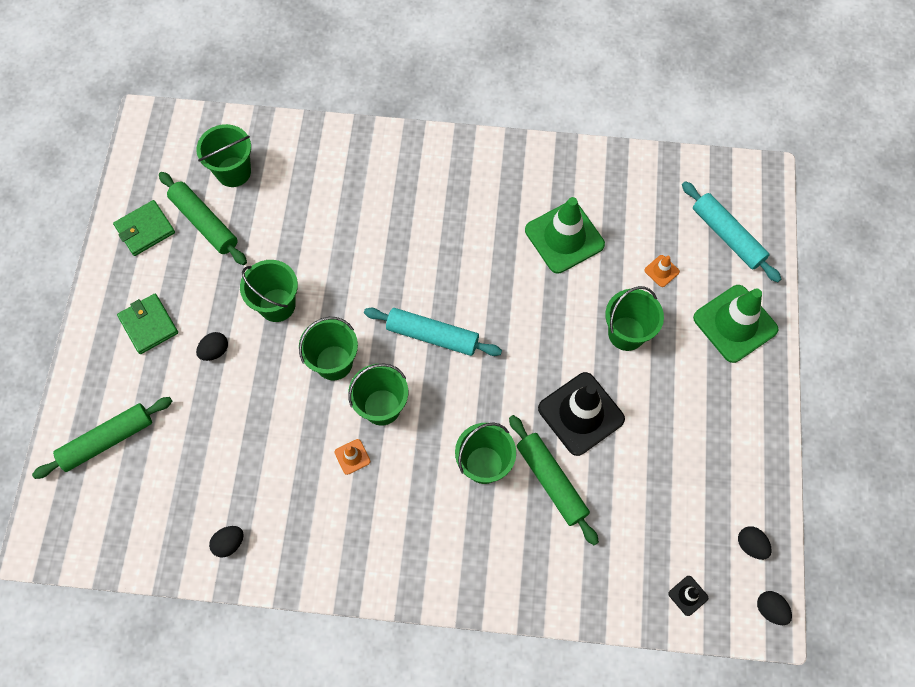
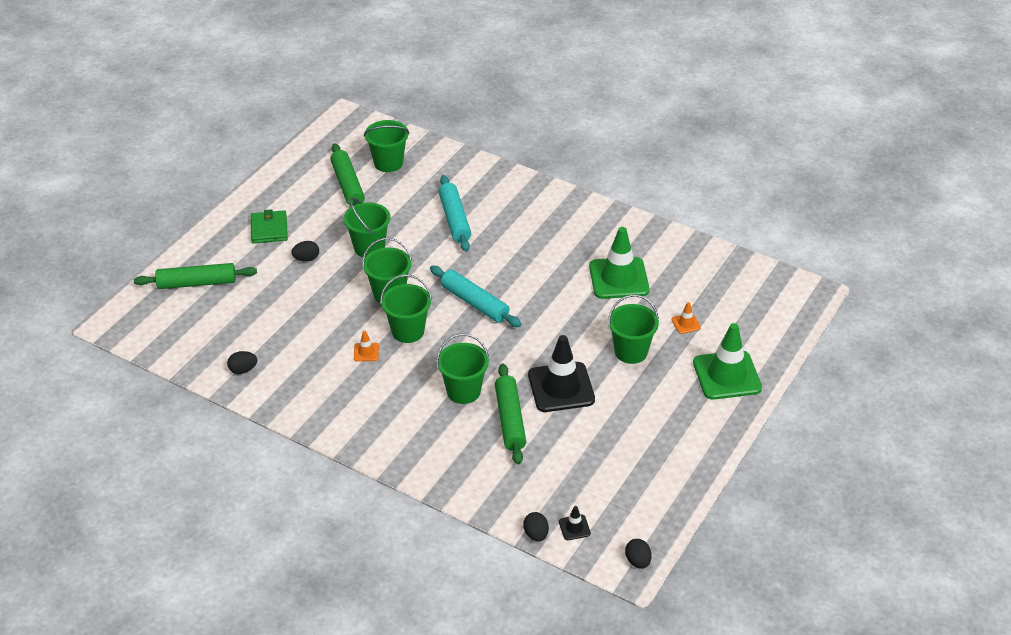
camera: 25 degrees right, 25 degrees down
(145, 229) = (302, 176): green wallet -> none
(727, 236) = (756, 320): turquoise rolling pin -> turquoise rolling pin (454, 219)
(750, 545) = (648, 516): black egg -> black egg (536, 534)

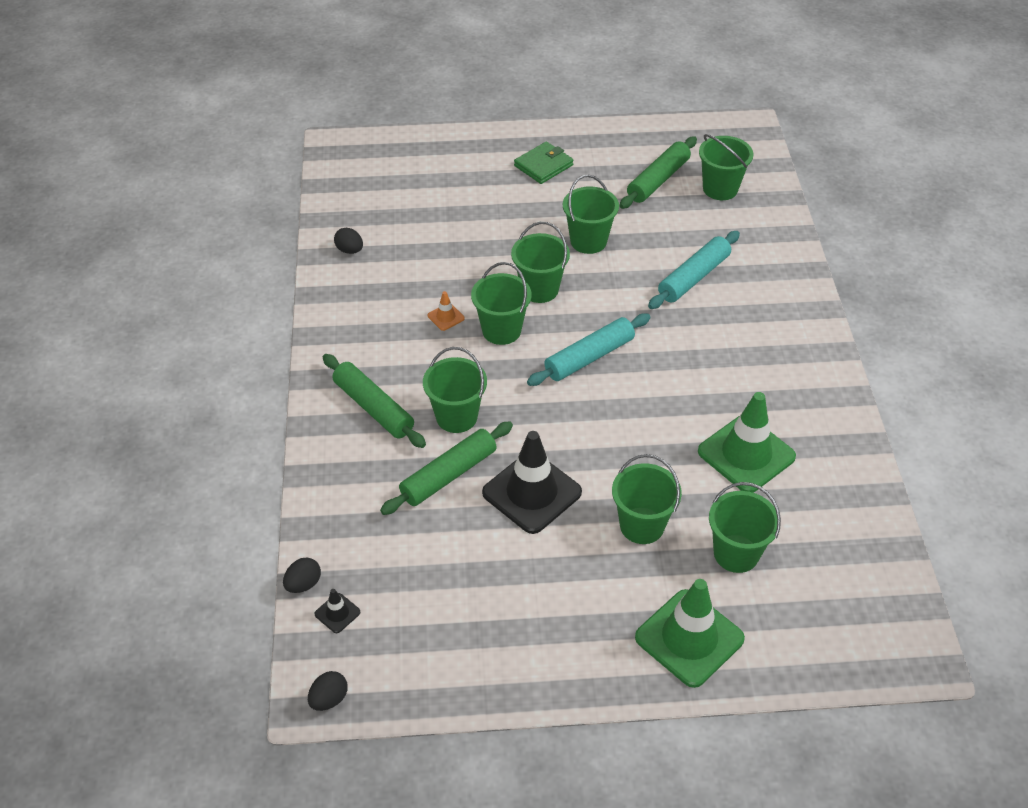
camera: 55 degrees right, 5 degrees up
(197, 283) = (430, 162): green rolling pin -> green rolling pin (373, 407)
(306, 259) = (530, 209): black egg -> none
(474, 303) = (589, 357): turquoise rolling pin -> turquoise rolling pin turned 45 degrees clockwise
(686, 323) = (736, 553): orange traffic cone -> green bucket

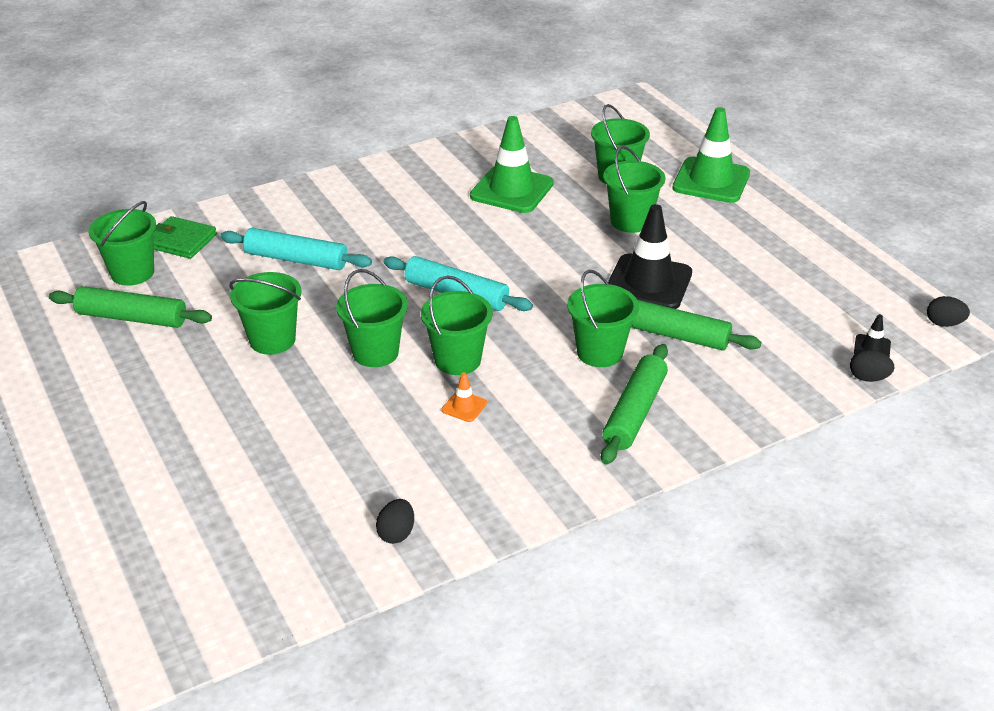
camera: 115 degrees left, 10 degrees down
(543, 165) = (134, 414): green wallet -> green wallet (181, 241)

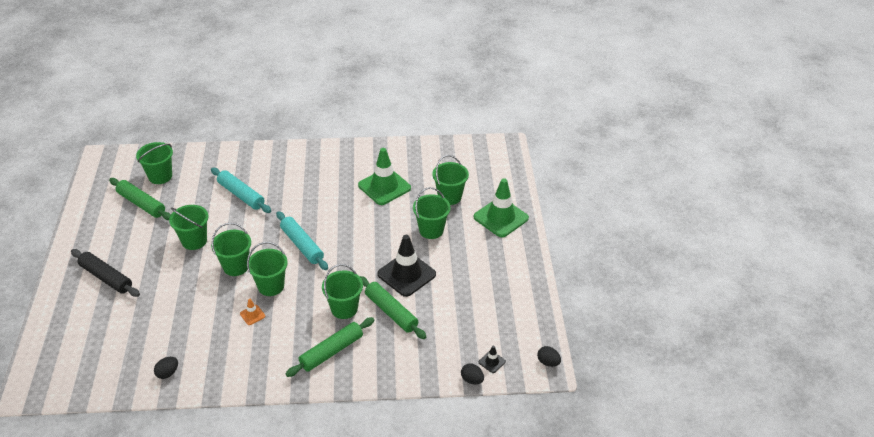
camera: 25 degrees right, 5 degrees up
(159, 437) = (106, 277): none -> black rolling pin
(181, 241) = (196, 164): green wallet -> none

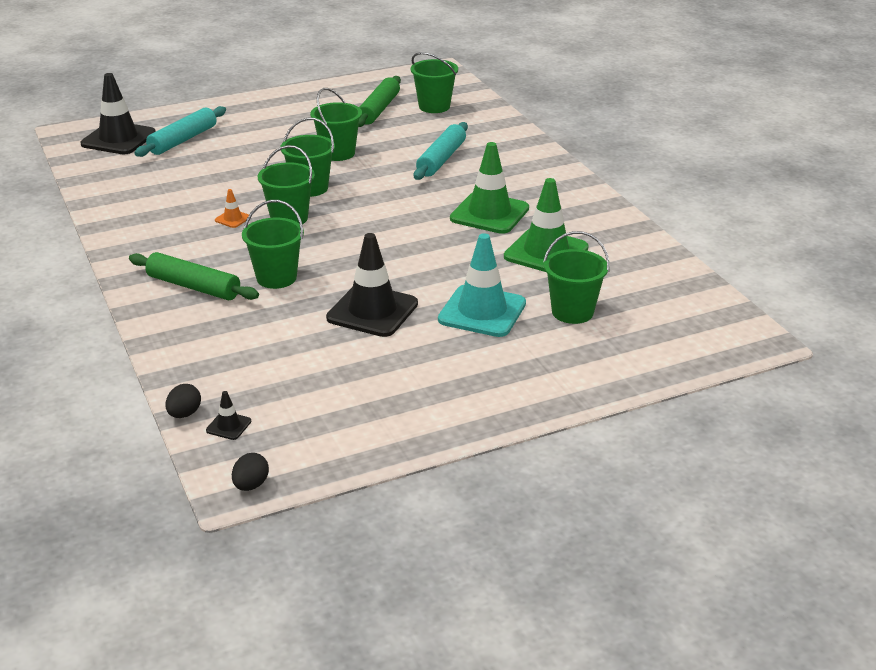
camera: 70 degrees right, 10 degrees down
(69, 360) = (118, 139): none -> black traffic cone
(106, 277) = (248, 124): black rolling pin -> none
(167, 373) = (118, 193): black egg -> none
(302, 245) = (378, 220): turquoise rolling pin -> turquoise rolling pin (183, 140)
(391, 312) = (289, 315): green rolling pin -> none
(431, 230) = (482, 312): green bucket -> turquoise traffic cone
(501, 217) = (563, 371): green traffic cone -> green traffic cone (489, 213)

